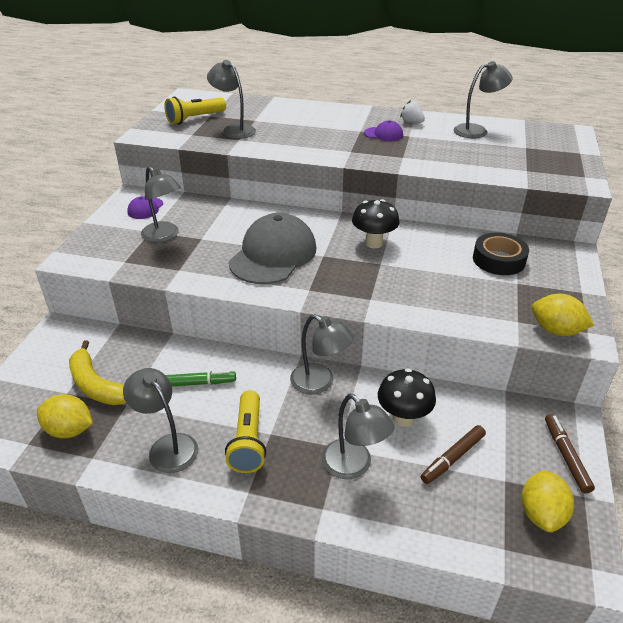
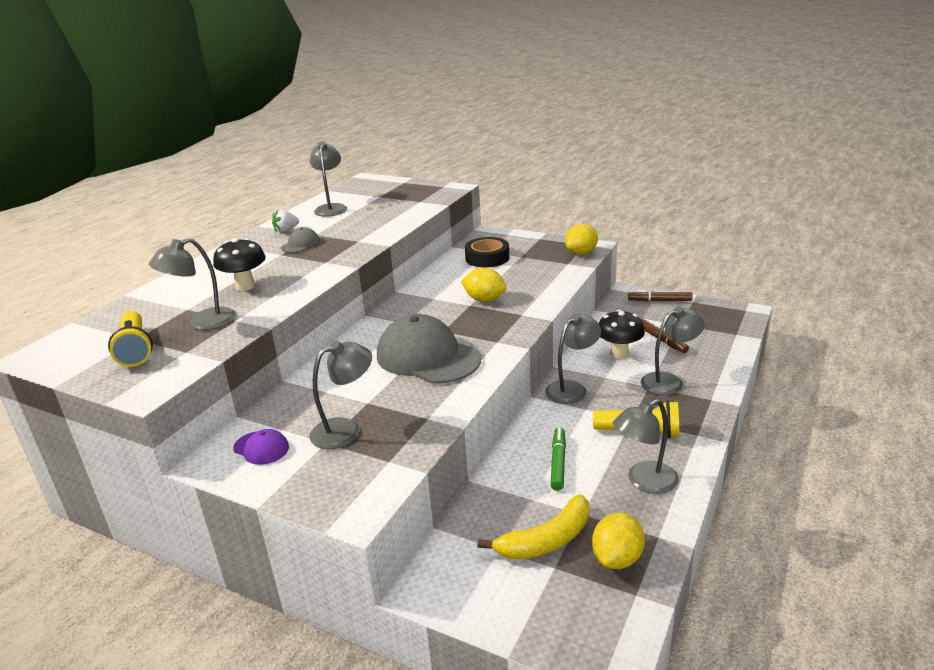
camera: 75 degrees left, 10 degrees down
(373, 243) = (434, 304): black mushroom -> black mushroom (245, 286)
(383, 134) = (300, 244): purple cap -> grey cap
(541, 514) = (707, 317): yellow lemon -> yellow lemon (484, 300)

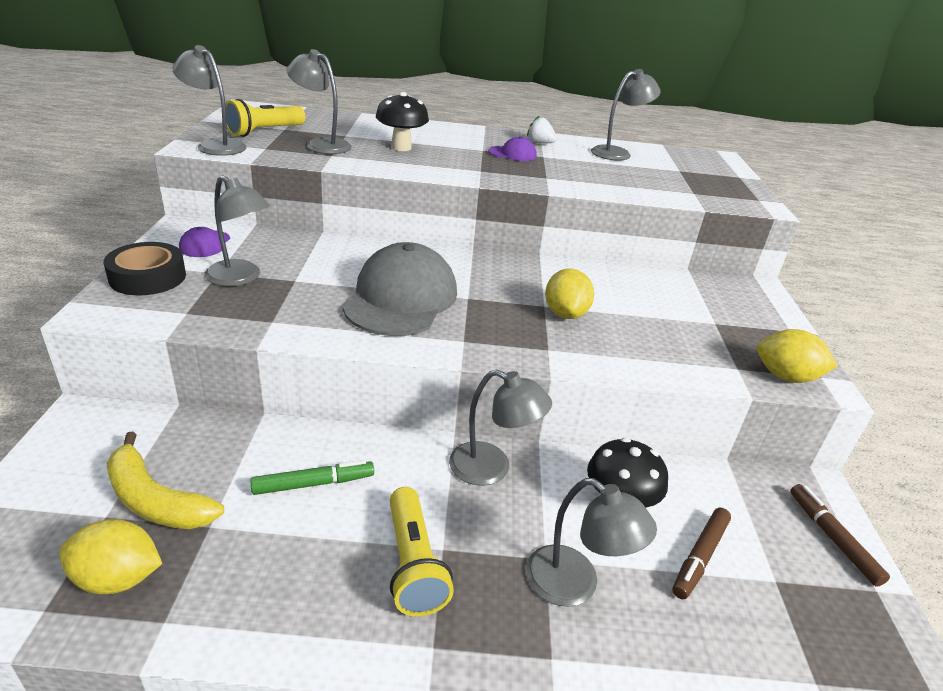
camera: 60 degrees right, 5 degrees up
(300, 244) = (512, 154): grey cap -> purple cap
(487, 258) = (682, 297): black tape -> black tape (148, 277)
(644, 482) = (289, 586): grey lamp -> grey lamp (215, 145)

